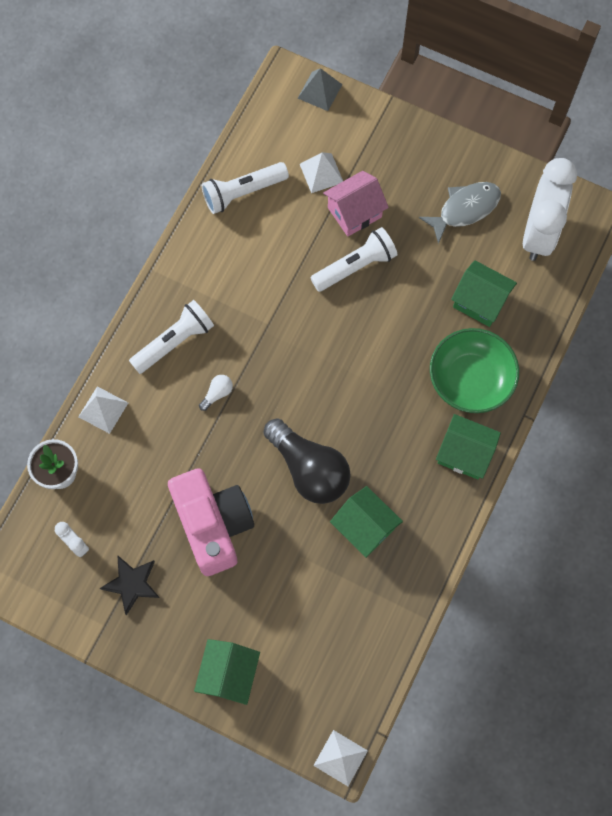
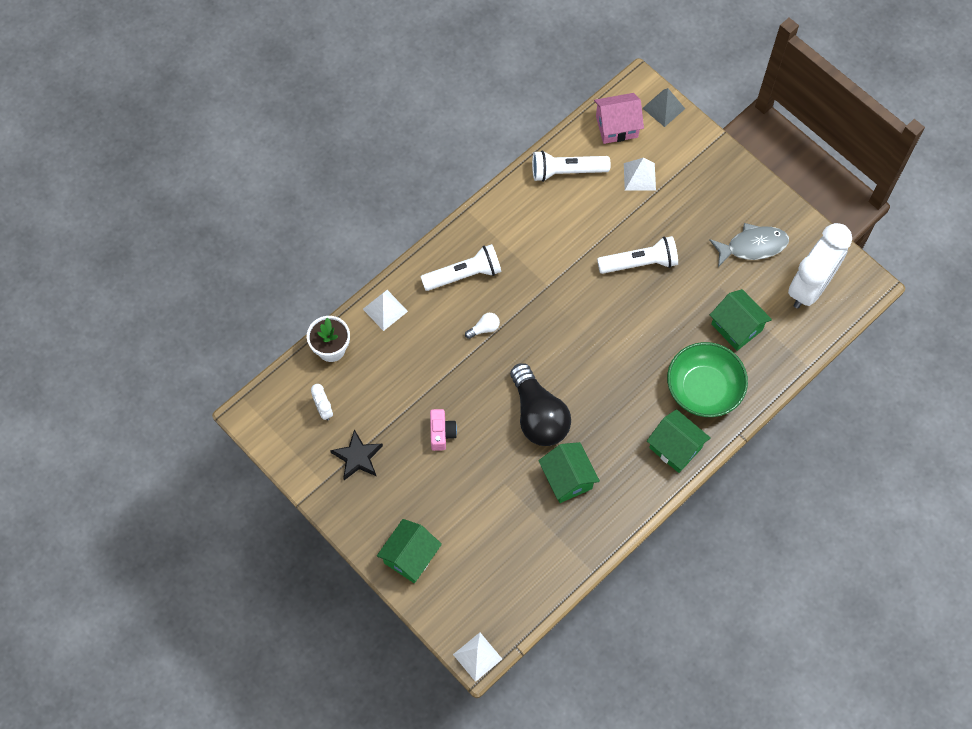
camera: 20 degrees right, 5 degrees down
(213, 525) = (441, 433): pink camera -> pink camera, size x0.44
(354, 212) = (656, 218): pink house -> pink house (617, 126)

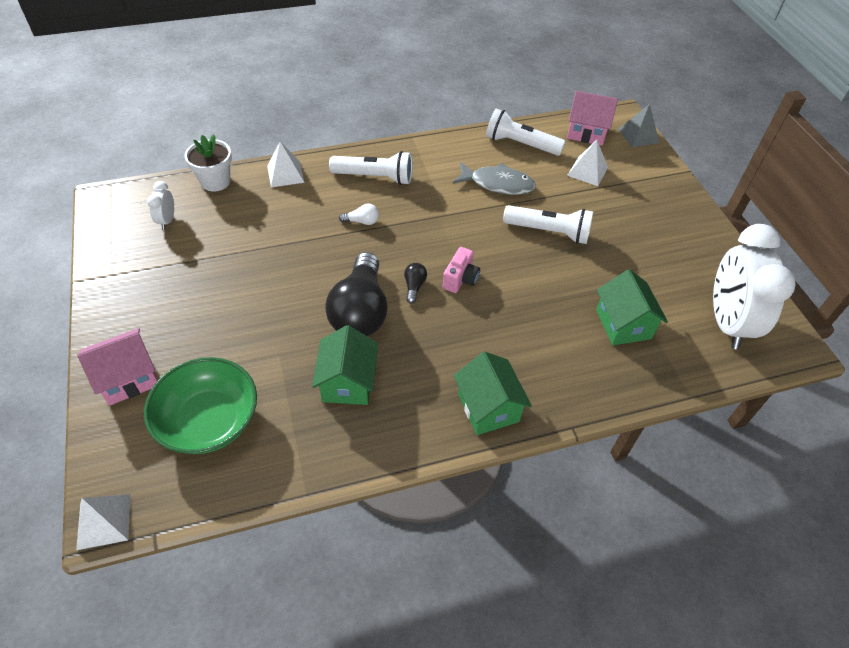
camera: 25 degrees right, 15 degrees down
(357, 457) = (161, 269): black star -> none
(410, 556) = (128, 378): green house -> pink house
(441, 433) = (254, 284): pink camera -> pink camera (460, 279)
(565, 372) = (414, 286): none -> black light bulb
(704, 388) = (555, 364): green bowl -> green bowl (209, 420)
(752, 246) = (676, 263): grey fish -> grey fish (497, 184)
(810, 287) = (726, 322): white clock -> white clock turned 120 degrees clockwise

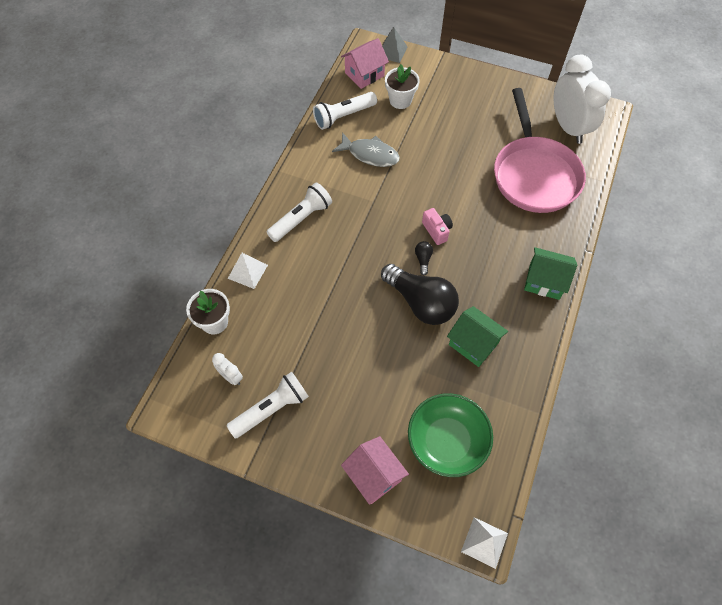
camera: 50 degrees left, 10 degrees up
(128, 378) = (374, 475): pink house -> pink house turned 45 degrees counterclockwise
(362, 221) = (339, 253): white light bulb -> none
(414, 286) = (423, 259): black light bulb -> black light bulb turned 45 degrees clockwise
(497, 184) = (370, 154): grey fish -> grey fish turned 60 degrees clockwise
(549, 232) = (435, 158): white flashlight -> white flashlight (271, 409)
(587, 171) = (400, 100): white pyramid -> white flower pot
(623, 324) = (534, 174): green house -> pink pan
(726, 322) = (568, 127): white clock -> white clock turned 150 degrees counterclockwise

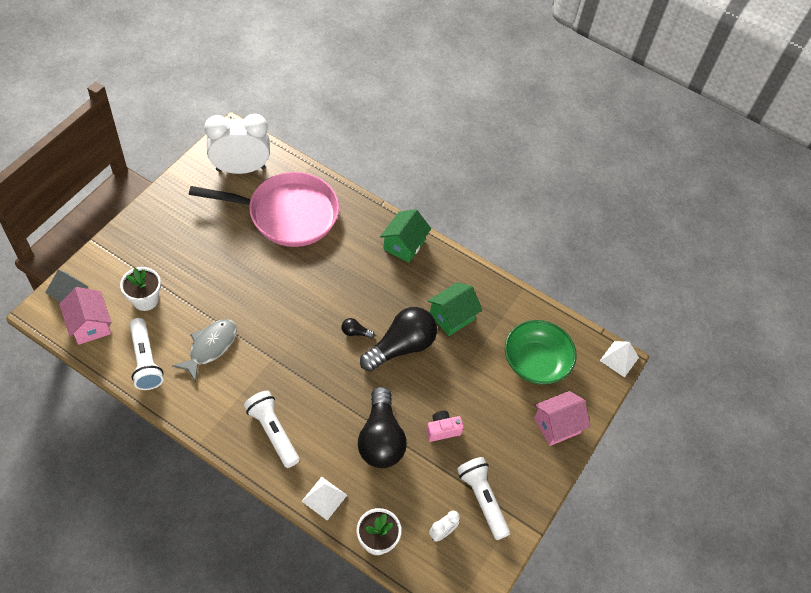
camera: 85 degrees left, 5 degrees down
(316, 304) = (380, 438): none -> black light bulb
(437, 230) = (326, 312): pink camera -> pink camera (442, 430)

